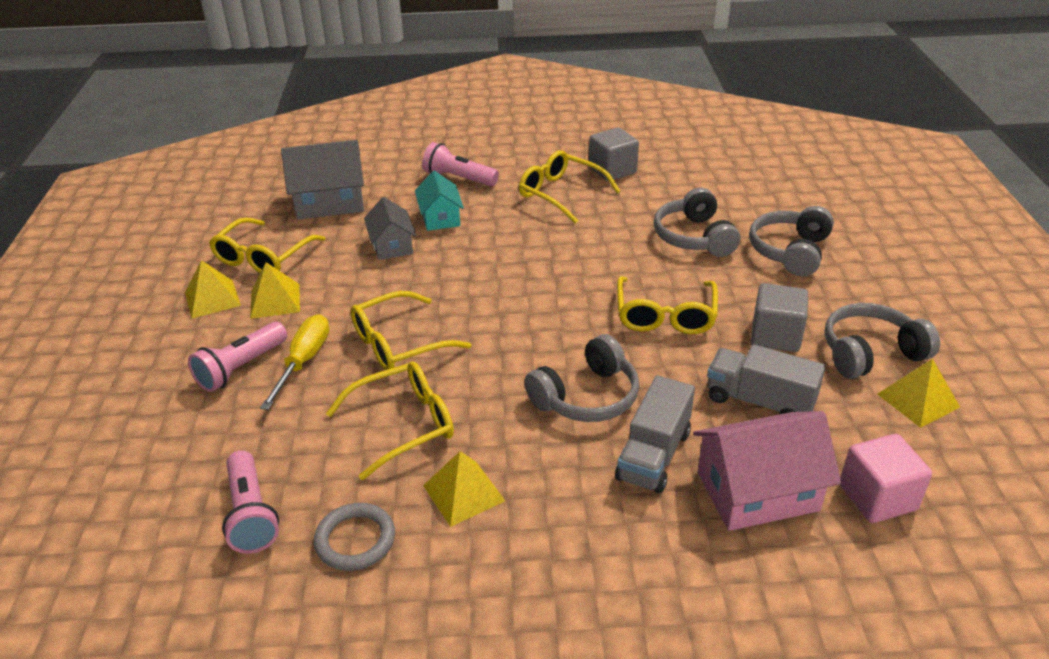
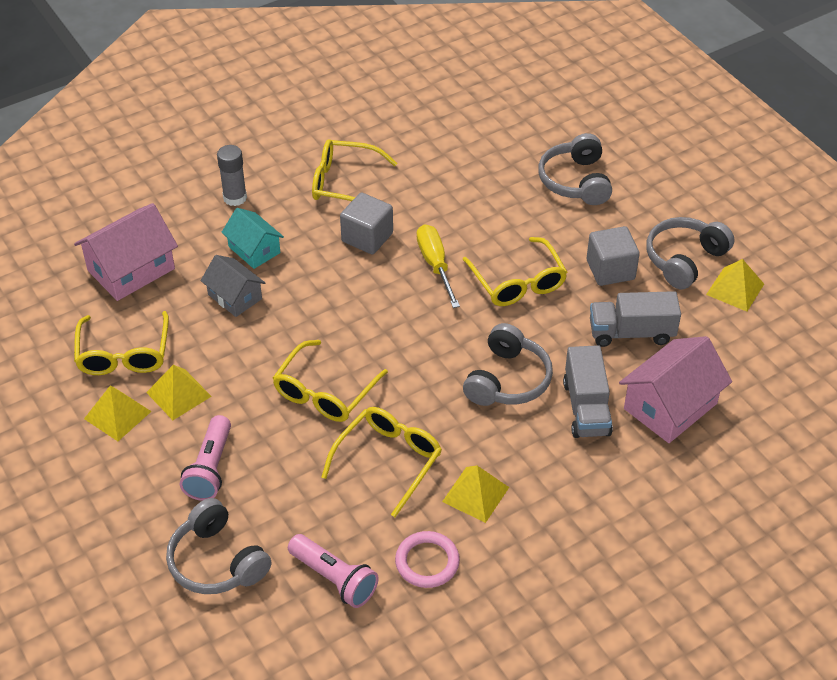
camera: 30 degrees left, 10 degrees up
(303, 361) = (259, 441): yellow screwdriver -> yellow screwdriver (435, 265)
(329, 202) = (131, 270): grey house -> pink house
(355, 540) = (427, 562): grey ring -> pink ring
(459, 179) = (235, 198): pink flashlight -> grey glue stick
(612, 170) = (371, 139): grey cube -> grey cube (367, 237)
(694, 237) = (491, 193): grey headphones -> grey headphones (217, 561)
(877, 497) = (746, 378): pink cube -> none

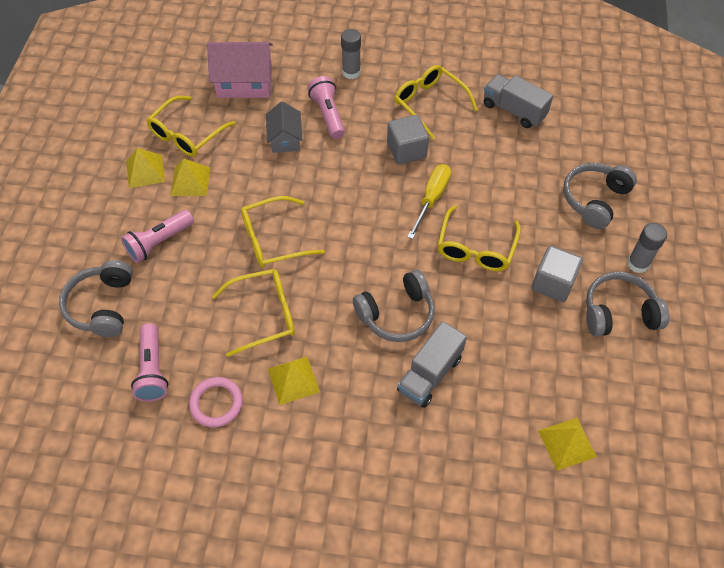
camera: 40 degrees right, 10 degrees up
(254, 250) = (328, 114): turquoise house -> pink flashlight
(631, 333) = (520, 341): grey truck -> grey truck (514, 110)
(660, 212) = (638, 263): none -> grey glue stick
(670, 406) = (492, 418): pink house -> none
(735, 289) = (636, 362): yellow pyramid -> yellow pyramid (567, 443)

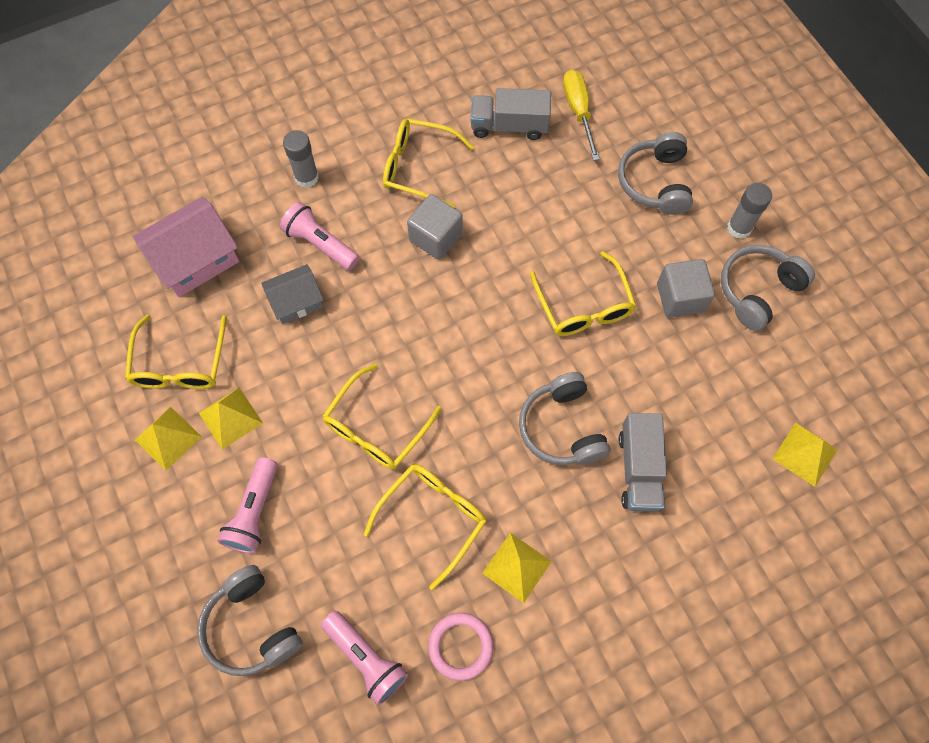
camera: 35 degrees left, 10 degrees up
(285, 139) = (296, 301): grey house -> grey house turned 75 degrees counterclockwise
(396, 314) = (562, 427): grey headphones -> grey headphones turned 135 degrees clockwise
(431, 198) = (501, 277): yellow screwdriver -> yellow screwdriver (578, 111)

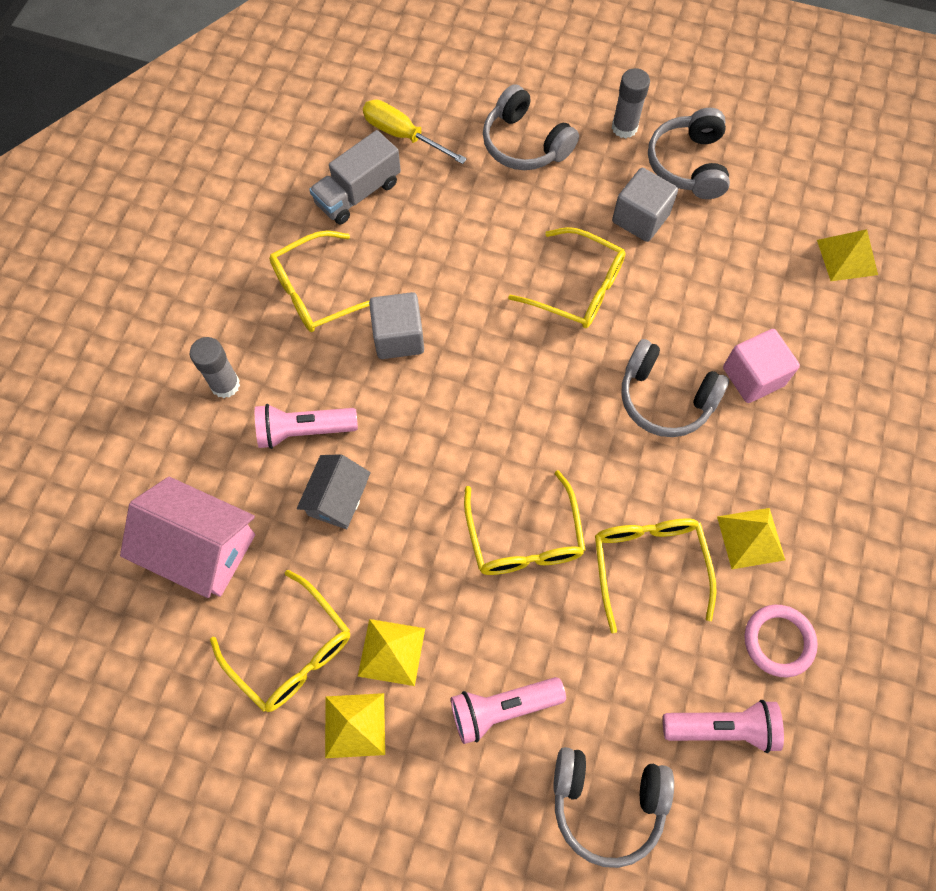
camera: 45 degrees left, 0 degrees up
(196, 259) = (200, 547): pink house -> pink house turned 75 degrees counterclockwise
(254, 512) = (502, 708): pink flashlight -> pink flashlight turned 105 degrees clockwise
(639, 469) = (753, 376): grey truck -> pink cube

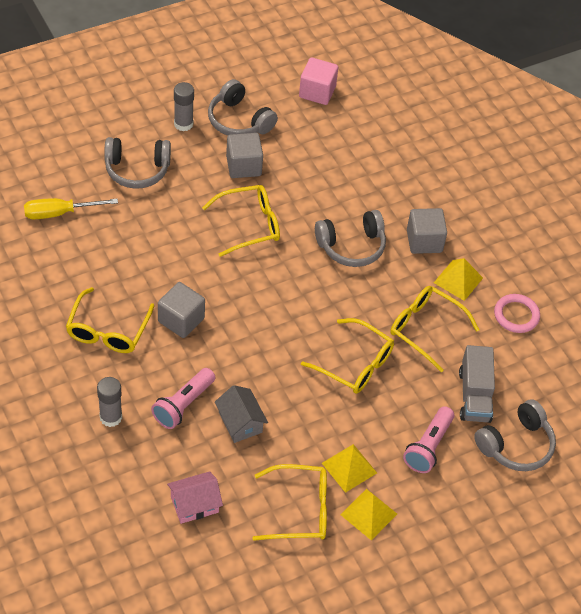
camera: 50 degrees left, 15 degrees down
(200, 547) = (194, 504): pink house -> pink house, size x0.62
(358, 193) = (69, 263): grey truck -> grey truck (474, 396)
(722, 727) = (531, 372): pink flashlight -> none
(753, 376) = (382, 204): pink cube -> pink cube (317, 92)
(758, 458) = (424, 241): none -> grey cube
(847, 257) = (367, 114): yellow pyramid -> none

